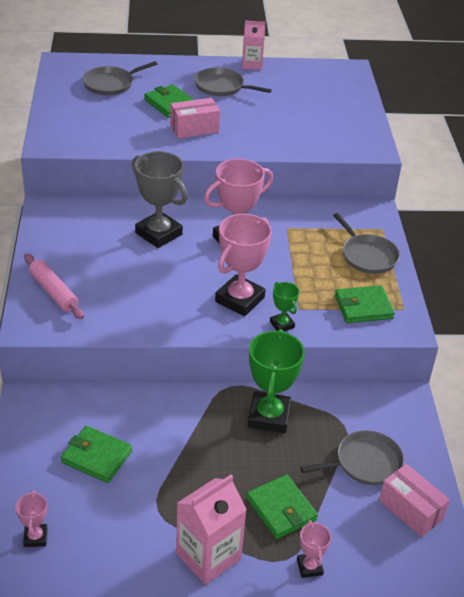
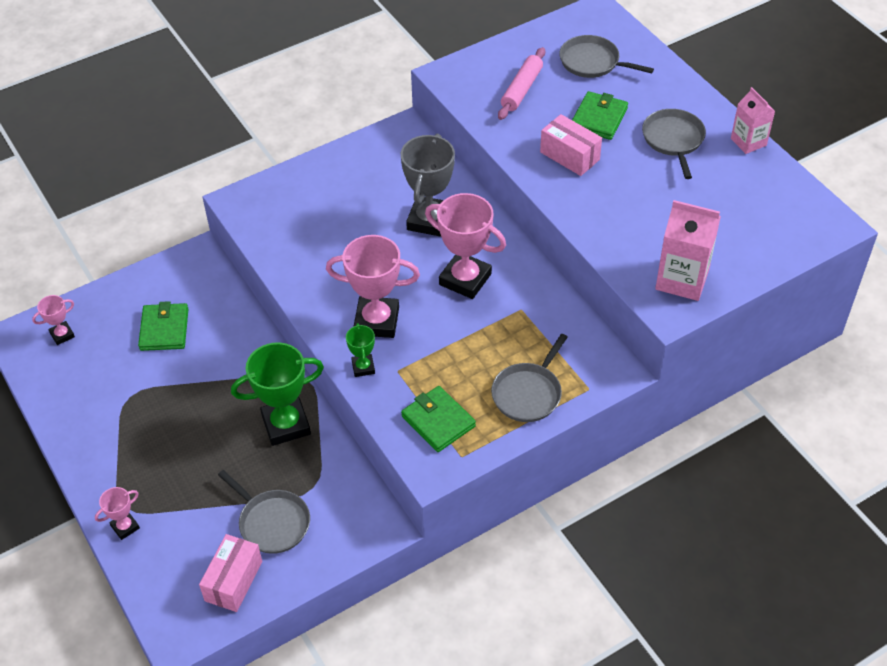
camera: 65 degrees right, 10 degrees up
(54, 292) = (292, 193): pink rolling pin -> pink rolling pin (522, 89)
(208, 556) = (100, 451): pink carton -> pink carton (682, 279)
(281, 509) = (178, 480): green wallet -> none
(282, 324) = (363, 367): green trophy -> green trophy turned 45 degrees counterclockwise

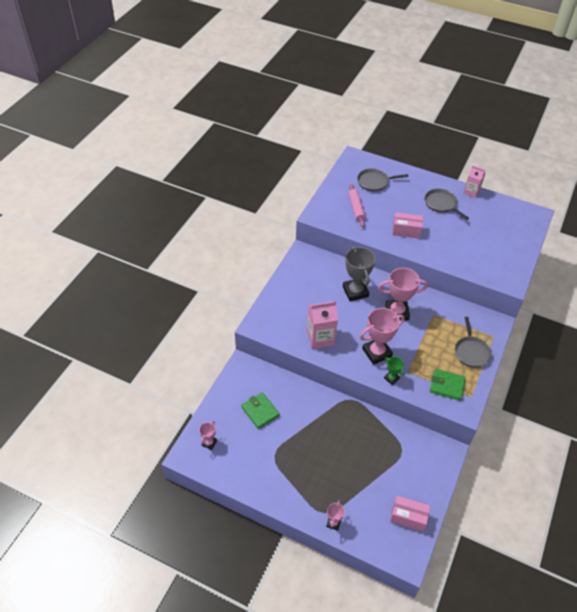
camera: 35 degrees left, 0 degrees up
(233, 581) = (408, 517): pink box -> pink box turned 60 degrees counterclockwise
(272, 522) = (399, 478): grey pan -> none
(286, 424) = (362, 427): green trophy -> none
(599, 118) = (402, 208): green wallet -> none
(682, 279) = (503, 266): pink carton -> pink carton (320, 337)

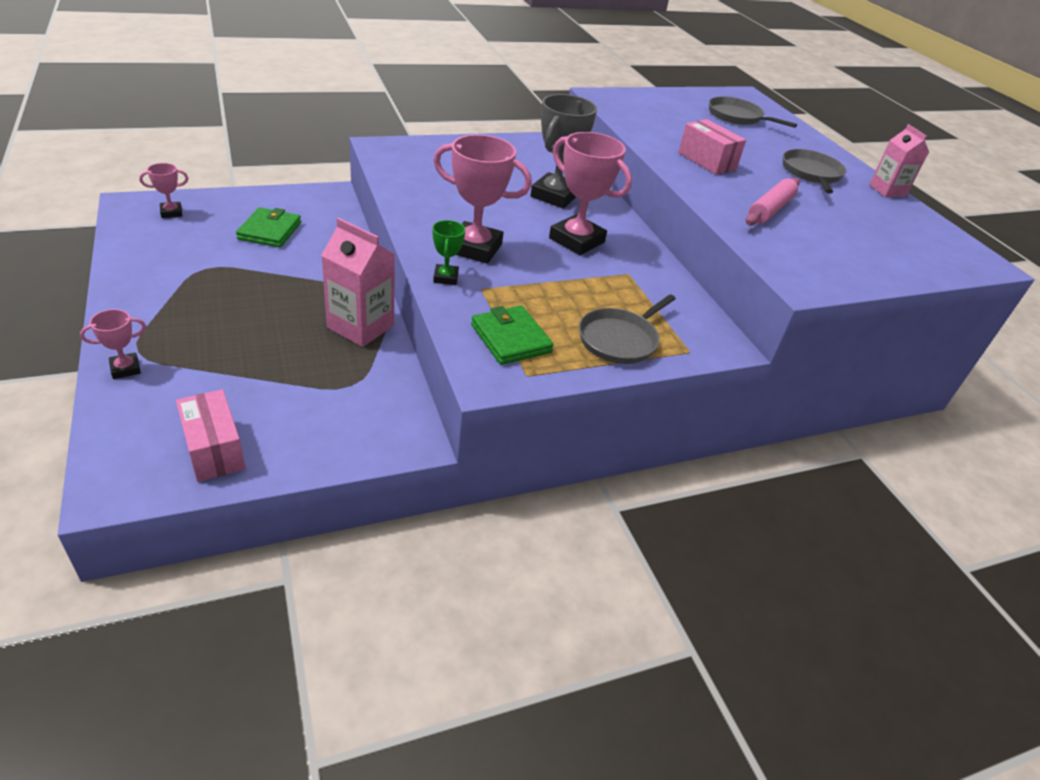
camera: 40 degrees right, 10 degrees down
(320, 337) = (431, 195): pink carton -> pink carton (360, 326)
(356, 208) = (668, 117): pink rolling pin -> pink rolling pin (770, 210)

